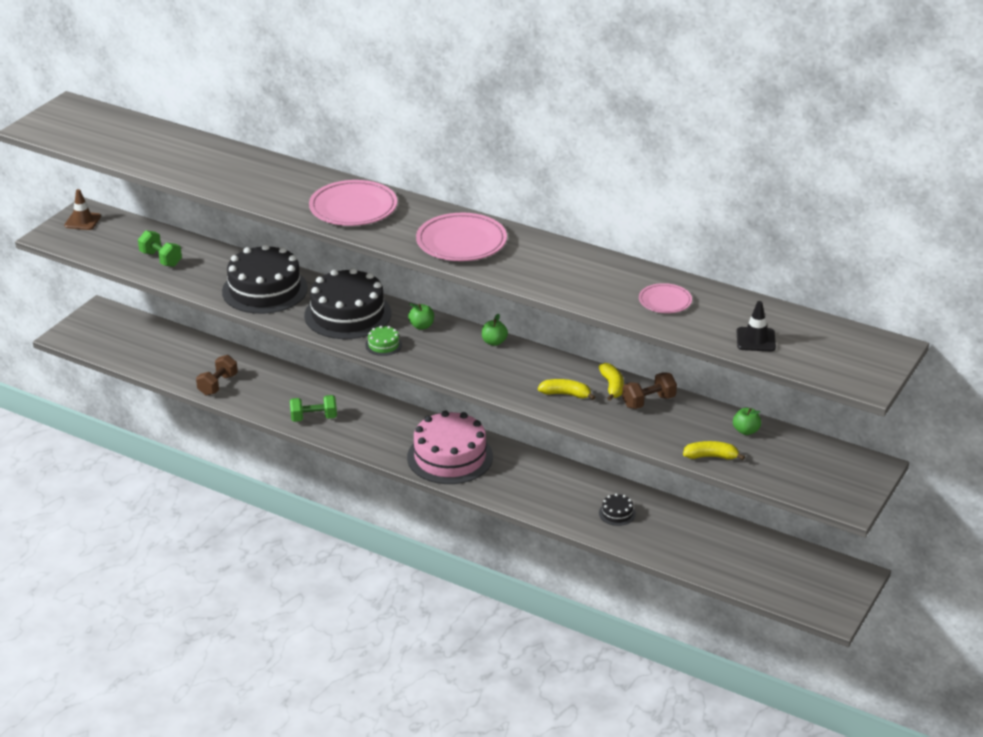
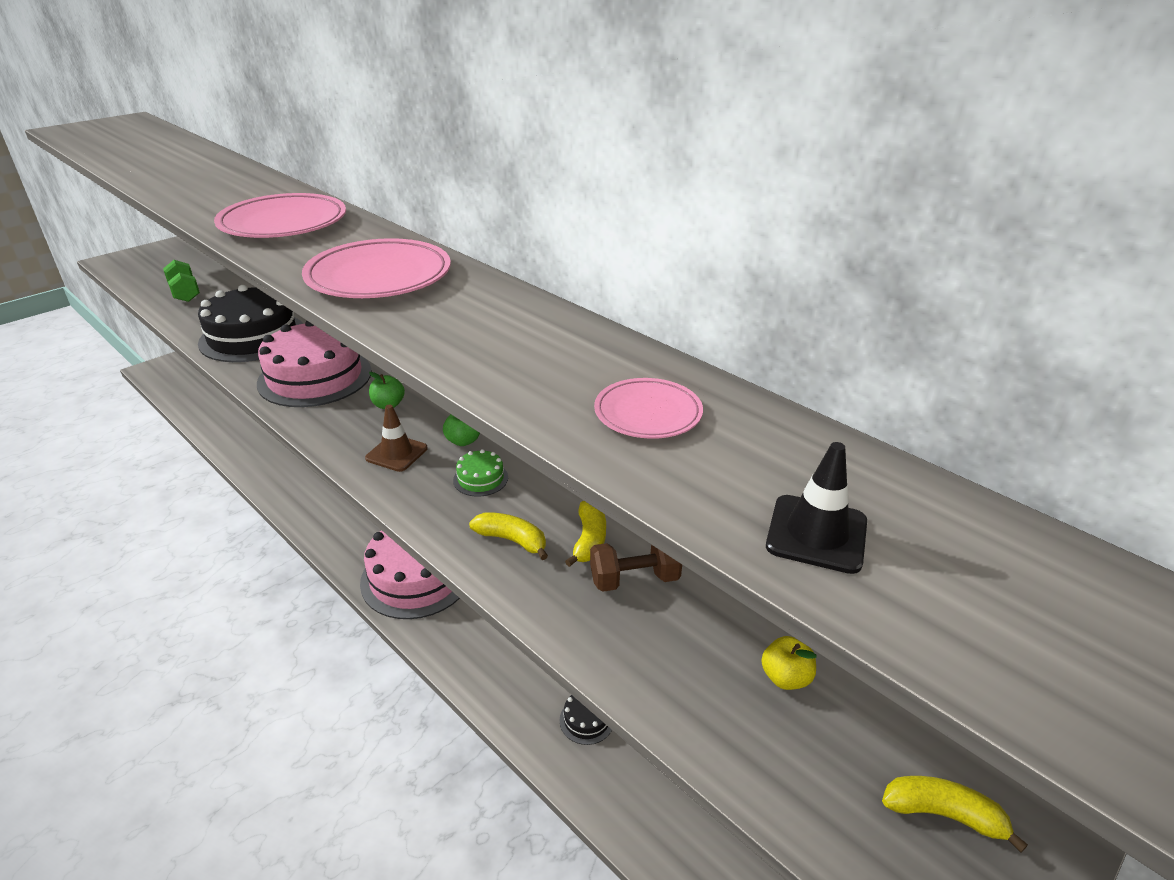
camera: 15 degrees right, 0 degrees up
(82, 221) = (156, 253): brown traffic cone -> brown traffic cone (396, 453)
(218, 385) = (239, 439): brown dumbbell -> none
(314, 418) = (302, 495): green dumbbell -> none
(348, 314) = (315, 377): black cake -> pink cake
(383, 345) = (322, 421): green cake -> green cake (480, 479)
(711, 456) = (702, 726): yellow banana -> yellow banana (943, 814)
(746, 431) = (785, 678): green apple -> yellow apple

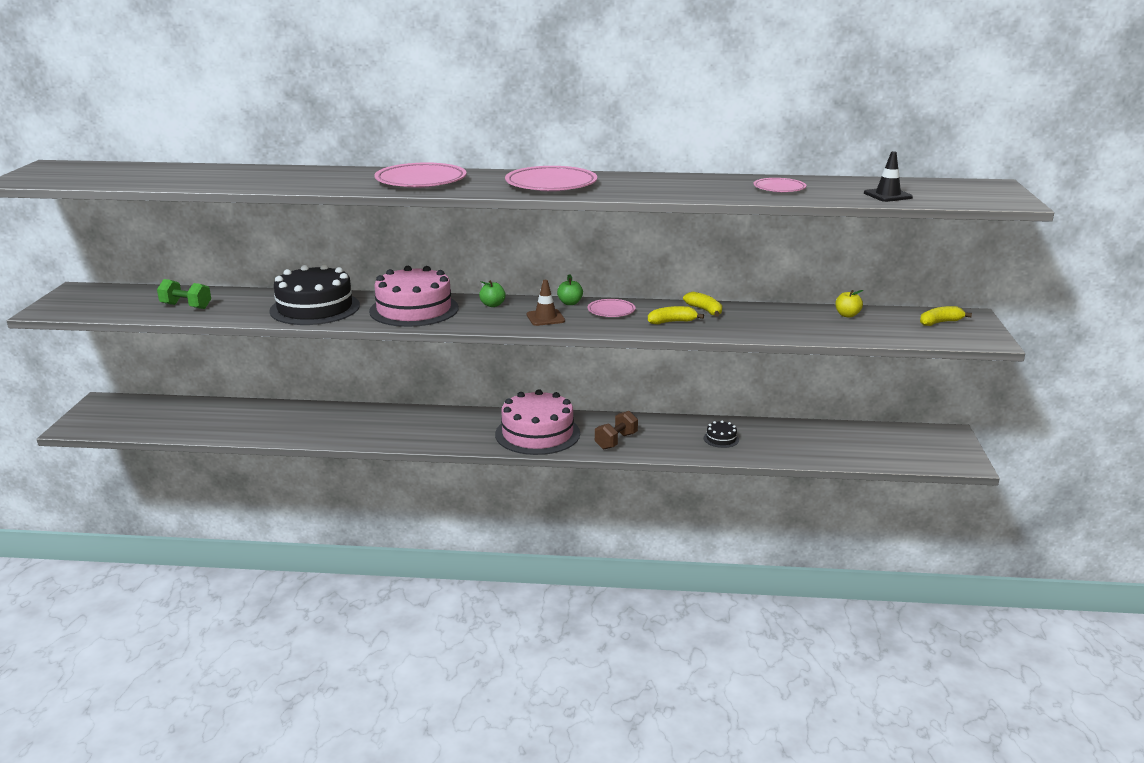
camera: 40 degrees left, 10 degrees down
(480, 479) = (611, 311): green cake -> pink plate
(634, 579) = (746, 313): brown dumbbell -> brown dumbbell (616, 441)

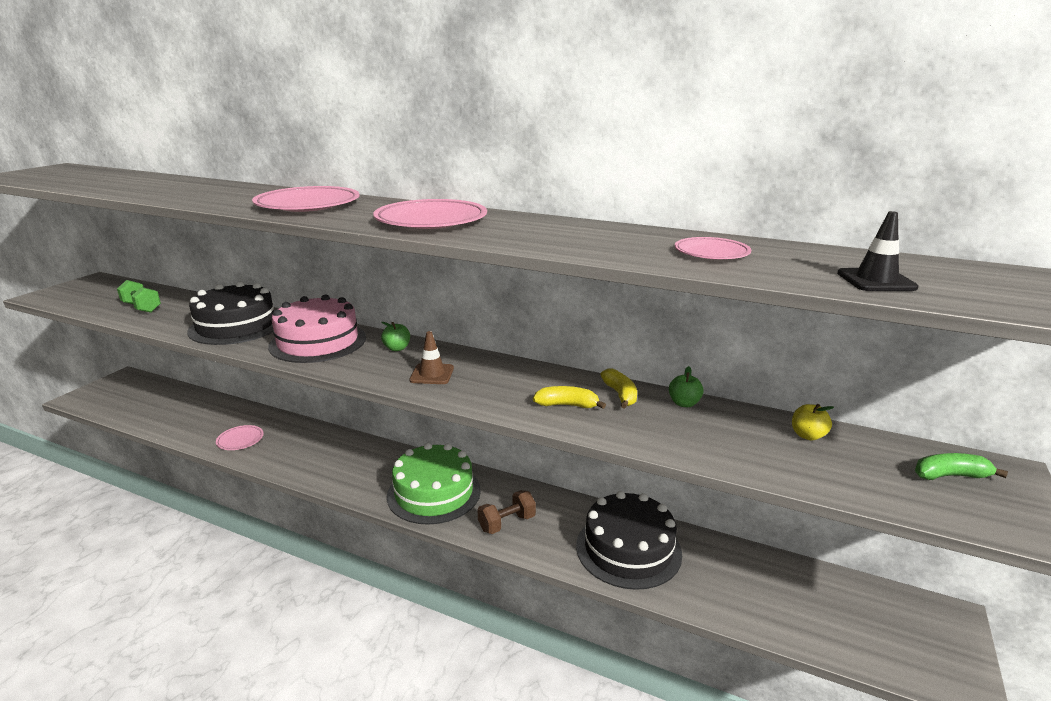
camera: 20 degrees right, 0 degrees up
(537, 433) = (434, 493): pink cake -> green cake
(570, 303) = (477, 359): green apple -> green apple (684, 403)
(611, 311) = (511, 377): pink plate -> pink plate (240, 440)
(721, 439) = (628, 549): black cake -> black cake, size x2.42
(940, 322) = (950, 475): yellow banana -> green banana

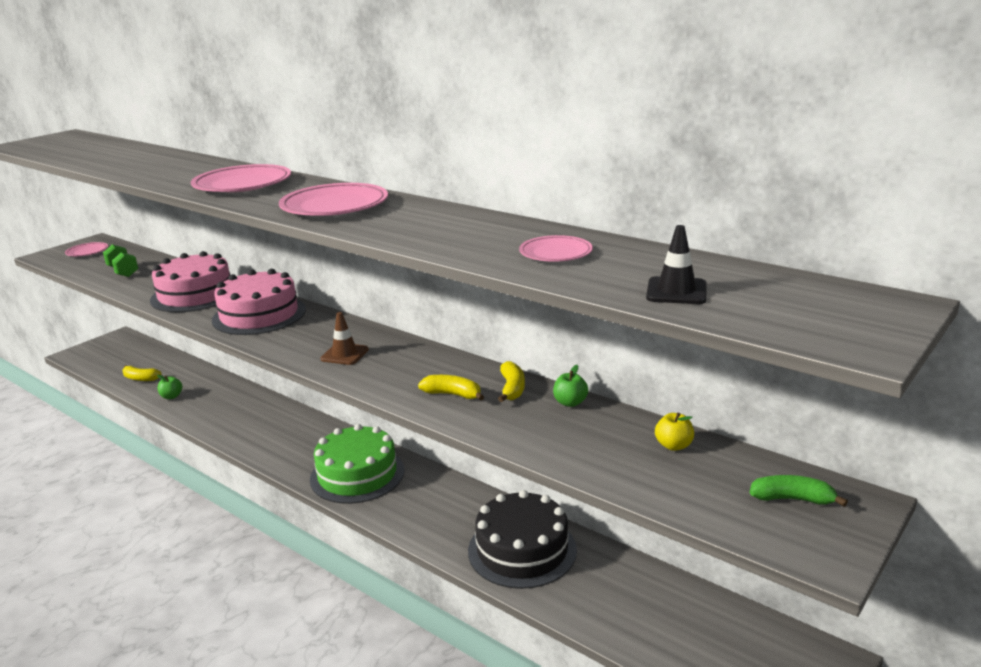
camera: 15 degrees right, 0 degrees up
(162, 417) = (140, 378): none -> yellow banana
(236, 326) = (195, 294): black cake -> pink cake
(240, 440) = (200, 406): pink plate -> pink plate (87, 252)
(397, 348) = (327, 326): green apple -> green apple (171, 396)
(507, 523) = (414, 511): brown dumbbell -> none

